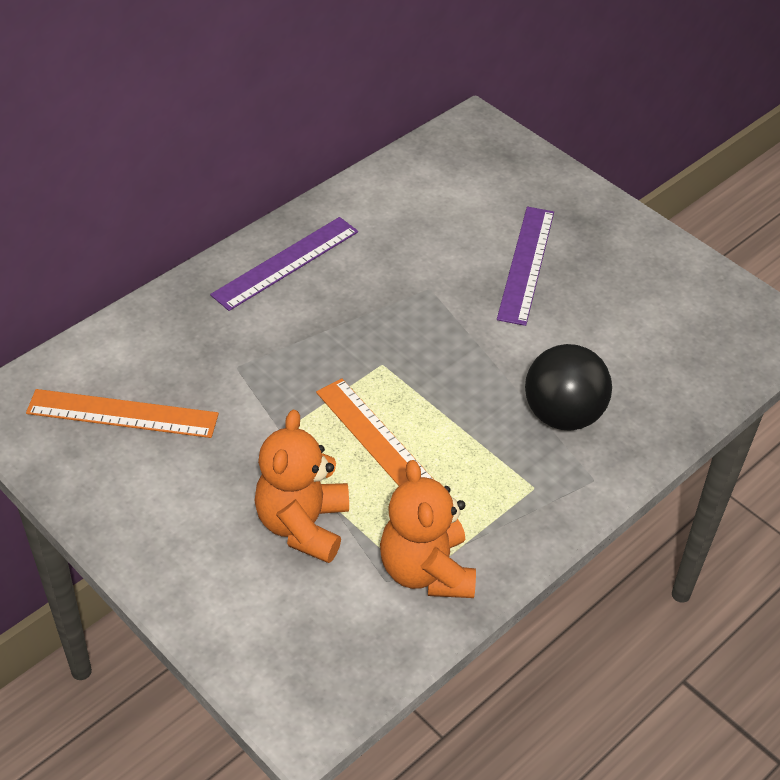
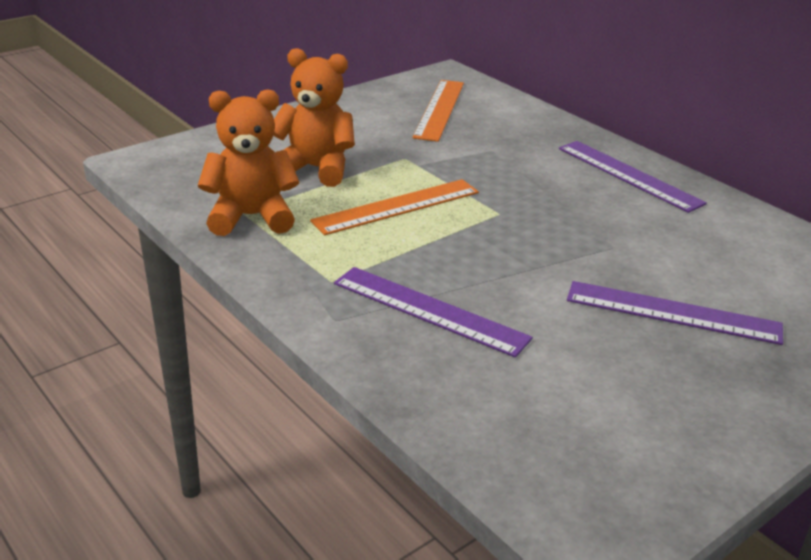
camera: 95 degrees right, 15 degrees down
(562, 415) = (429, 310): black ball -> purple ruler

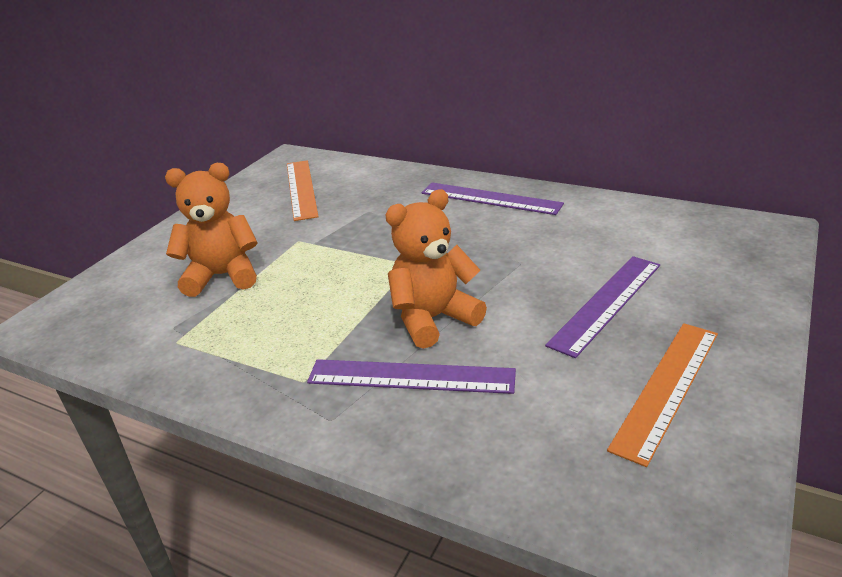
camera: 20 degrees left, 0 degrees up
(251, 217) = (187, 344): orange teddy bear -> orange teddy bear (433, 319)
(396, 206) = (319, 287): orange ruler -> orange ruler (666, 388)
(673, 312) = (606, 303): purple ruler -> purple ruler turned 45 degrees counterclockwise

